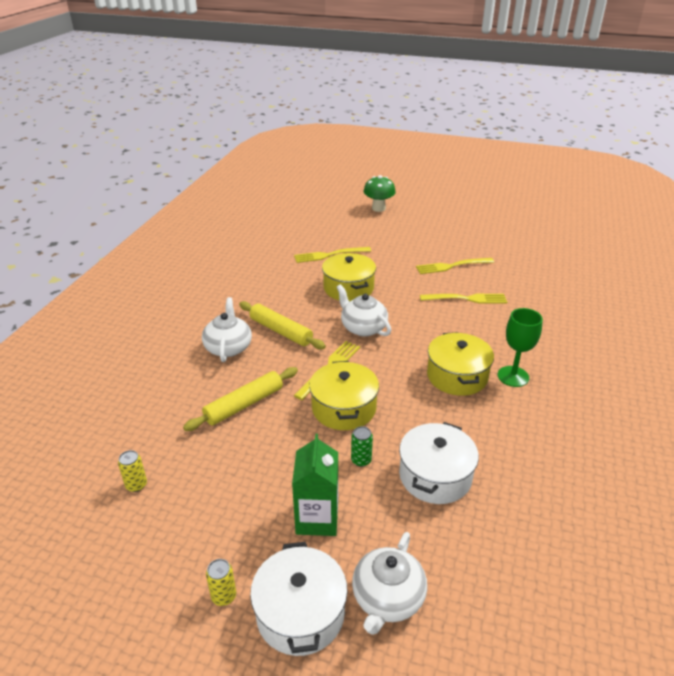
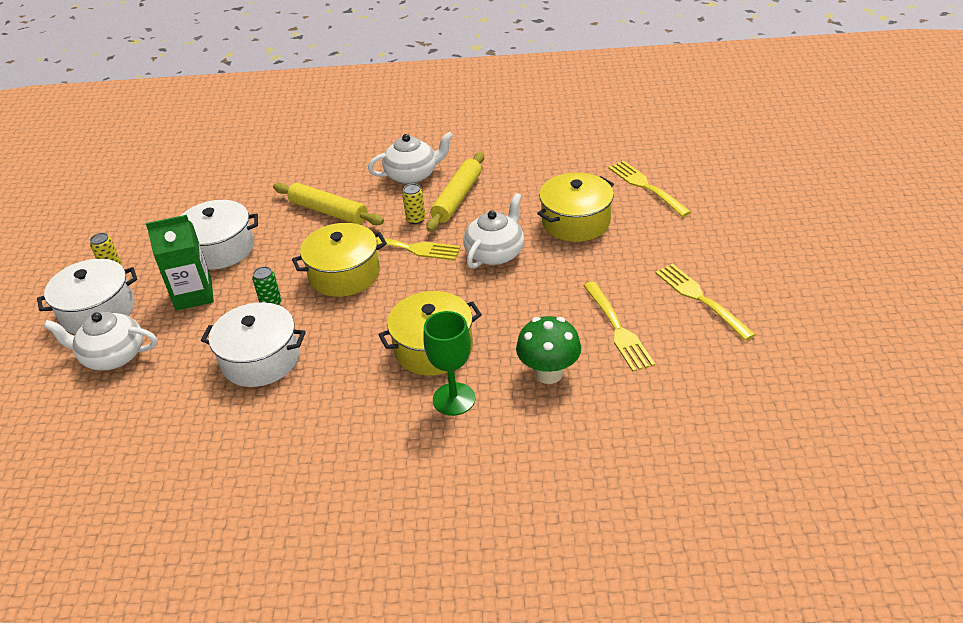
camera: 75 degrees right, 5 degrees up
(136, 485) = (215, 190): yellow can -> yellow can (416, 219)
(250, 490) = (220, 248): none -> white pot
(378, 208) = (822, 194): green mushroom -> green mushroom (549, 373)

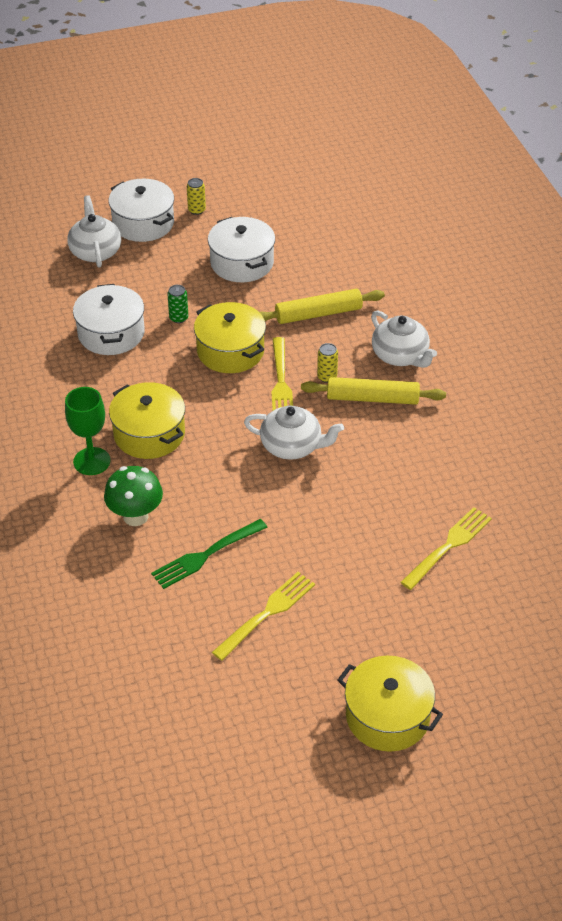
camera: 70 degrees right, 5 degrees up
(194, 295) = (177, 269): green carton -> none
(328, 212) = (318, 314): yellow rolling pin -> yellow rolling pin turned 60 degrees clockwise
(576, 222) = (363, 497): yellow pot -> yellow pot (387, 716)
(617, 329) = (206, 555): yellow fork -> green fork

